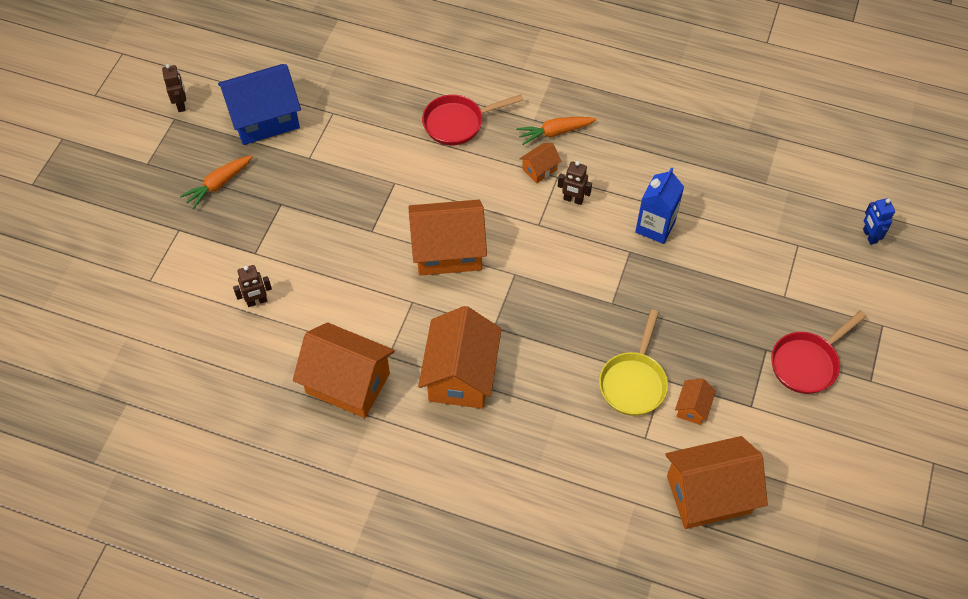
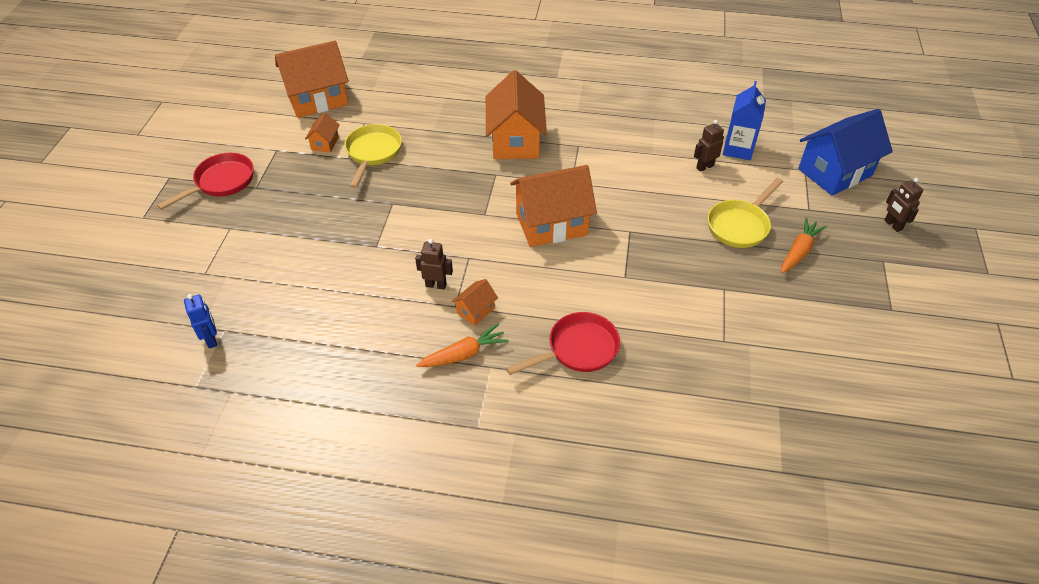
camera: 170 degrees right, 10 degrees down
(181, 105) = (896, 325): brown robot -> brown robot (892, 225)
(259, 221) = (740, 225): none -> yellow pan
(264, 119) = (795, 323): blue house -> blue house (835, 172)
(348, 383) = (603, 126): orange house -> none
(655, 226) = (350, 271): blue carton -> blue carton (738, 149)
(869, 236) = (125, 291): blue robot -> blue robot (211, 339)

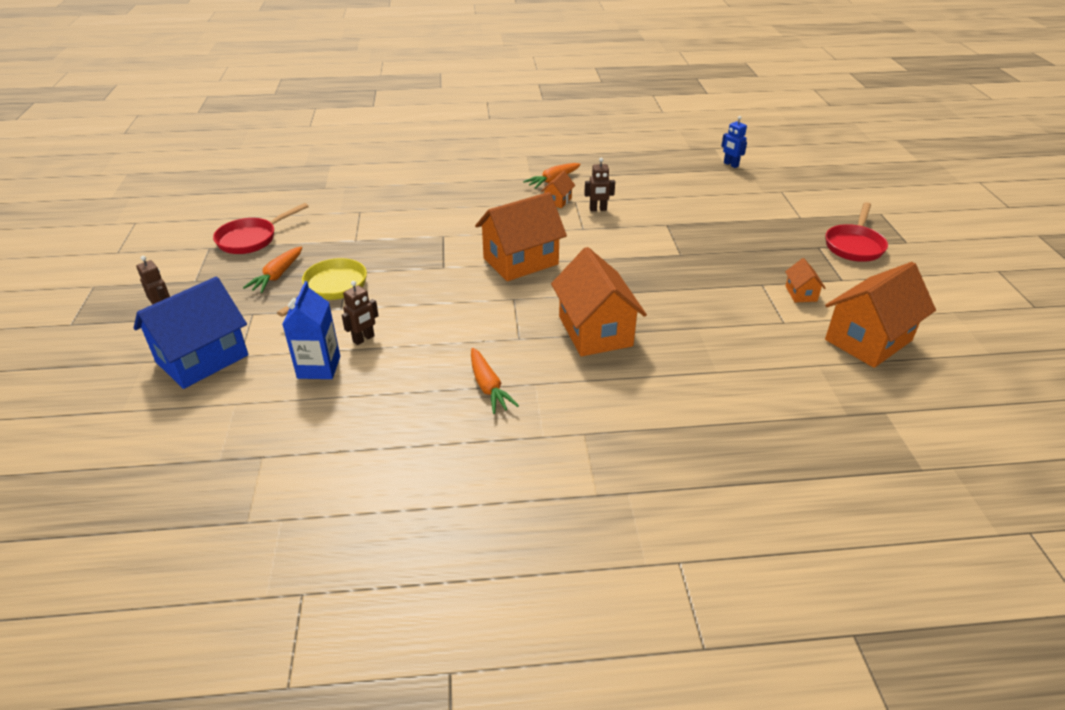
camera: 165 degrees right, 10 degrees down
(373, 153) = (741, 292): yellow pan -> none
(578, 349) = (472, 193): red pan -> red pan (251, 239)
(611, 114) = (488, 387): none -> orange carrot

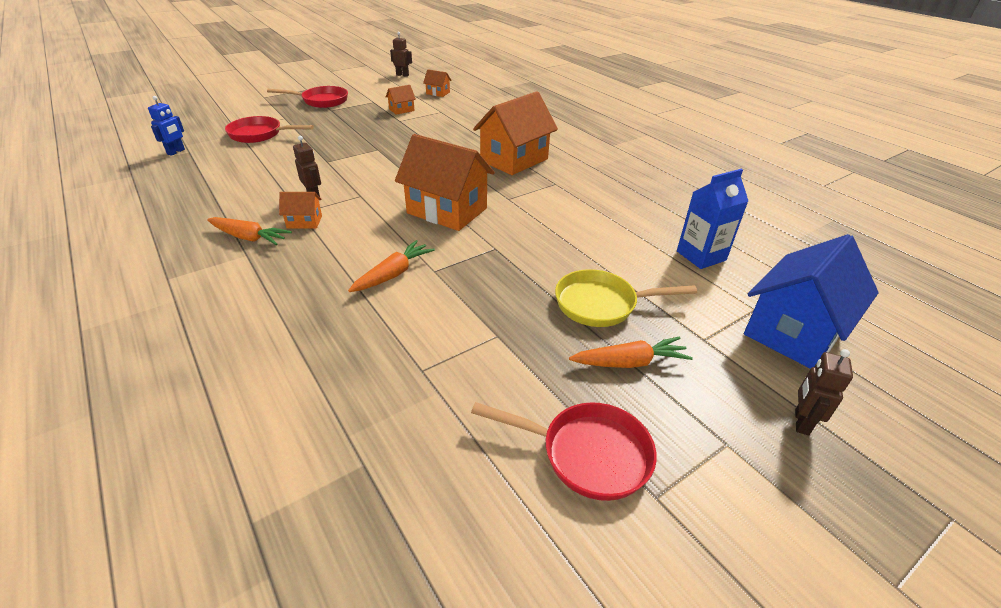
camera: 120 degrees left, 0 degrees up
(202, 359) = (793, 331): blue house -> blue house turned 60 degrees counterclockwise
(364, 339) = (643, 249): brown robot -> brown robot (402, 75)
(488, 387) = (618, 180): orange carrot -> orange carrot (393, 274)
(755, 201) = (260, 134): none -> red pan
(868, 340) = (438, 93): orange house -> orange house, size x0.45

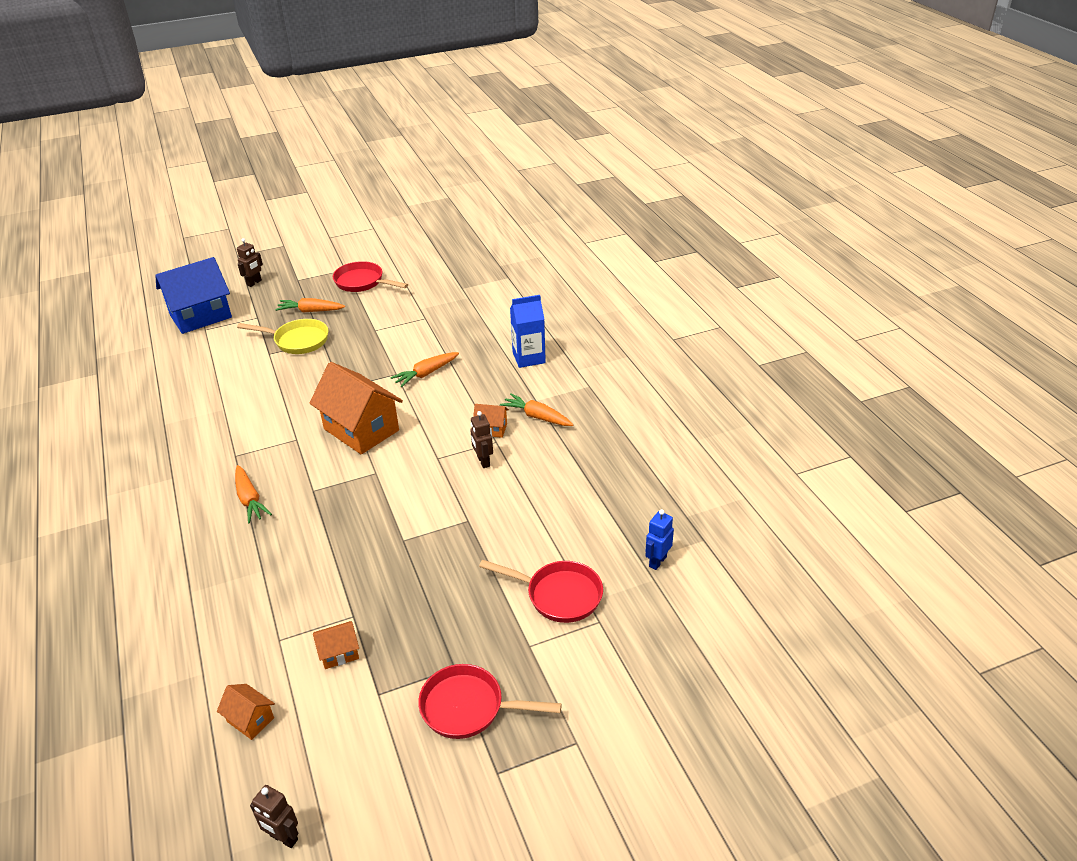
camera: 165 degrees left, 0 degrees up
(514, 160) = (249, 499): orange house -> orange carrot
(701, 256) = (192, 366): blue carton -> blue carton (529, 358)

